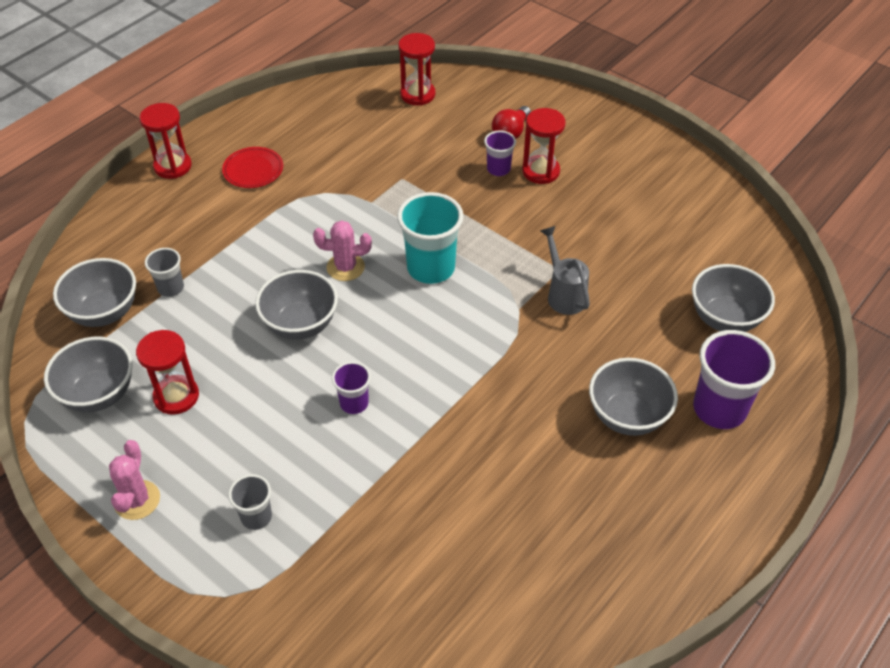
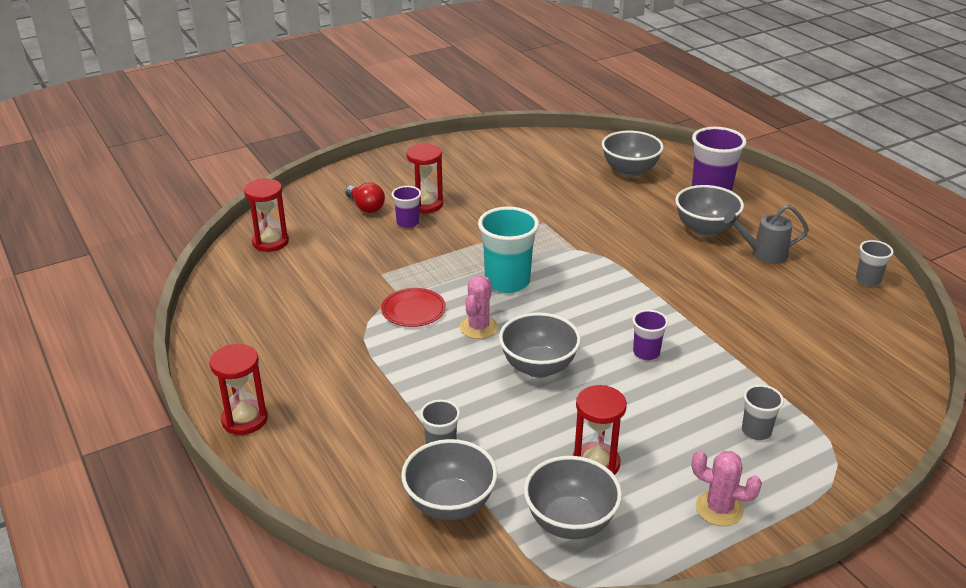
camera: 70 degrees left, 15 degrees down
(253, 170) = (298, 361): red plate -> red plate (413, 310)
(563, 294) = (572, 226): grey watering can -> grey watering can (763, 254)
(599, 607) = (868, 280): none -> grey cup

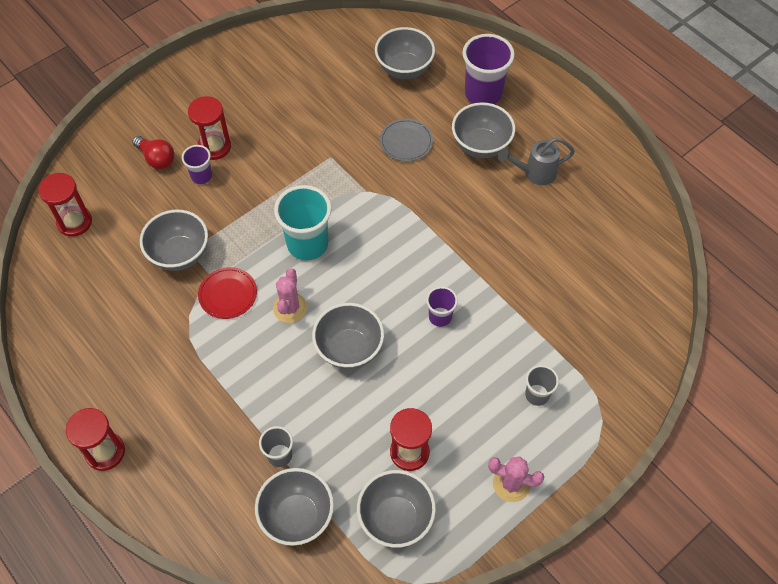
camera: 10 degrees left, 25 degrees up
(370, 275) = (180, 254): none -> grey bowl
(625, 219) = (406, 141): none -> grey plate
(868, 280) = (627, 195): grey cup -> none

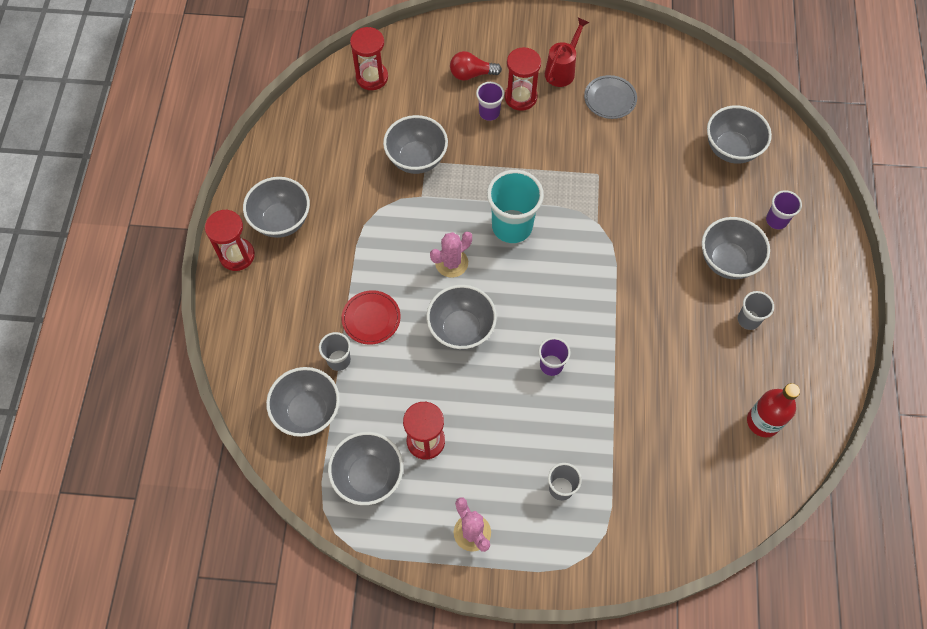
camera: 45 degrees right, 5 degrees up
(115, 392) = (281, 221): none -> grey bowl
(156, 159) = (471, 74): red light bulb -> red light bulb turned 90 degrees clockwise
(226, 104) = (562, 70): none -> red watering can
(228, 294) = (419, 216): red plate -> red plate (371, 318)
(406, 141) = (670, 209): grey plate -> grey plate (610, 99)
(483, 93) = (776, 220): purple cup -> purple cup, size x0.54
(534, 173) = (748, 320): grey watering can -> grey cup
(612, 231) = (763, 421): none -> red bottle

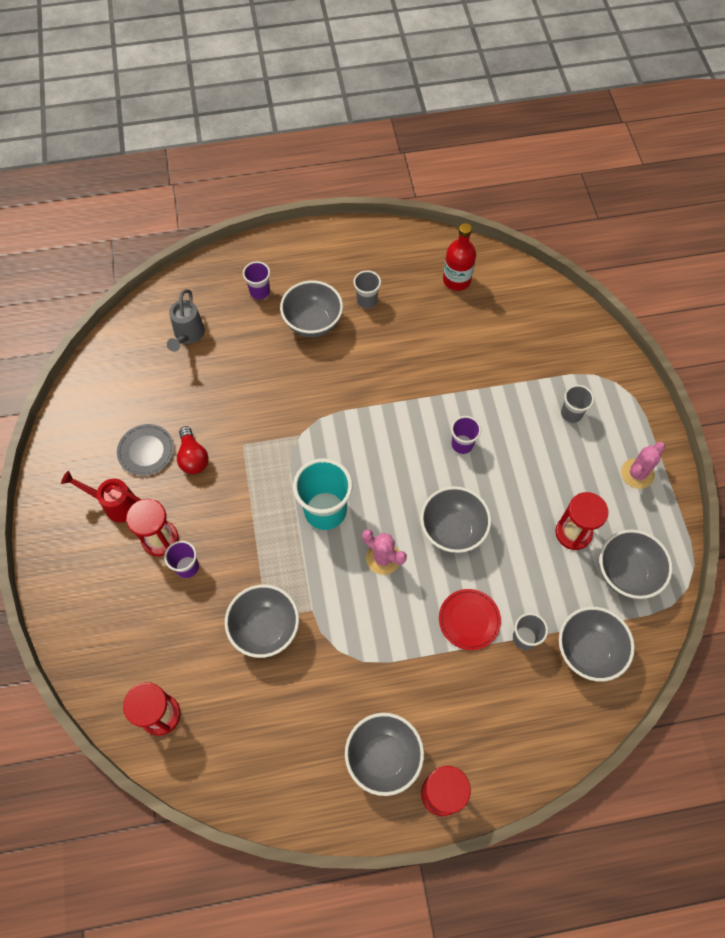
camera: 105 degrees left, 0 degrees up
(471, 74) = (136, 599): red light bulb -> red light bulb (193, 457)
(731, 149) = (188, 336): grey bowl -> grey watering can

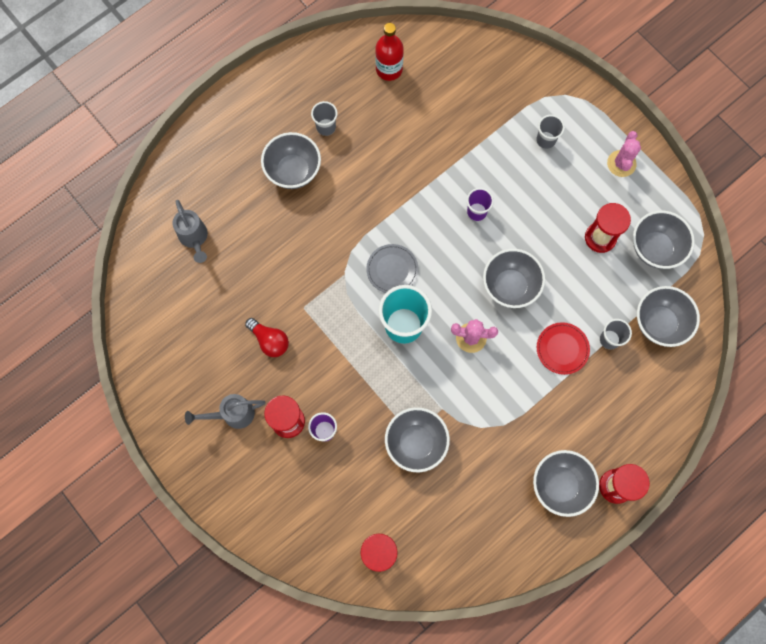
camera: 30 degrees left, 10 degrees up
(115, 504) = (232, 414): red watering can -> grey watering can
(146, 451) = (227, 356): grey plate -> grey plate (392, 269)
(260, 292) = (230, 166): purple cup -> none

